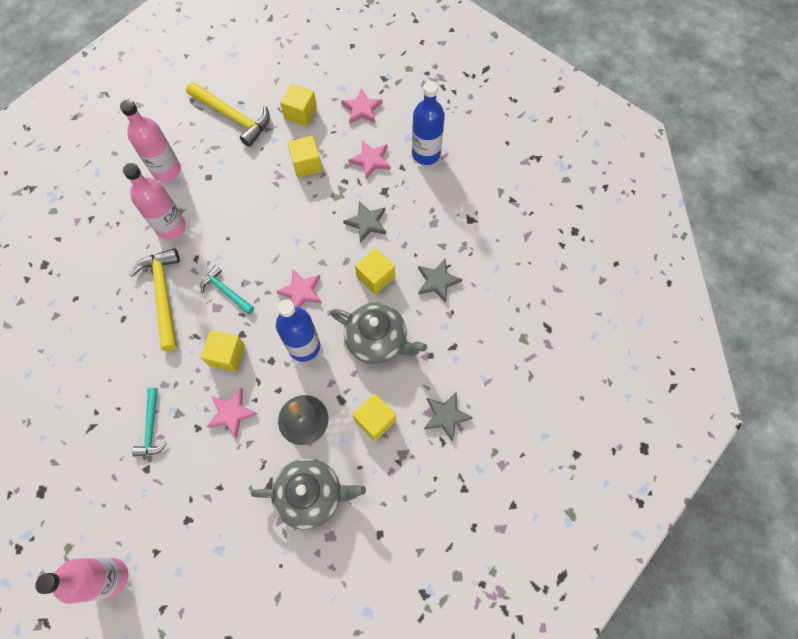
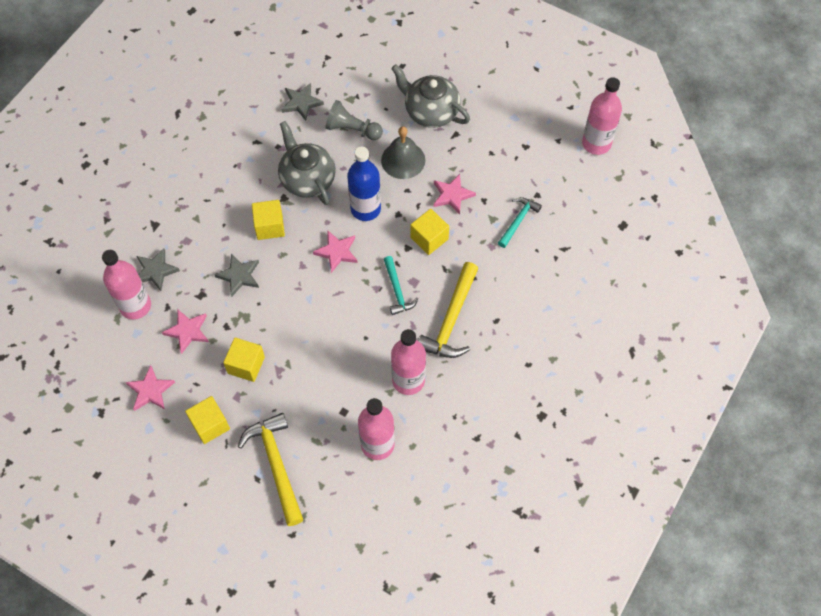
camera: 145 degrees left, 5 degrees down
(375, 420) = (352, 129): yellow cube -> grey pawn
(426, 154) = (135, 306): blue bottle -> pink bottle
(437, 281) = (225, 193): grey star -> grey star (155, 271)

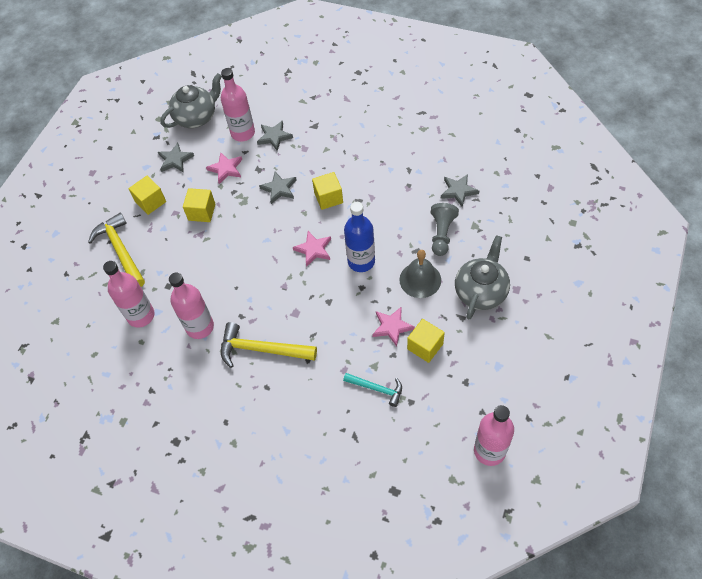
camera: 85 degrees right, 5 degrees down
(150, 390) = (175, 160): pink star -> grey star
(276, 465) = (120, 250): yellow hammer -> yellow hammer turned 90 degrees counterclockwise
(307, 179) = (381, 213): grey teapot -> grey teapot (196, 117)
(397, 290) = (284, 302): turquoise hammer -> none
(429, 238) = (341, 316): yellow cube -> yellow cube (425, 346)

